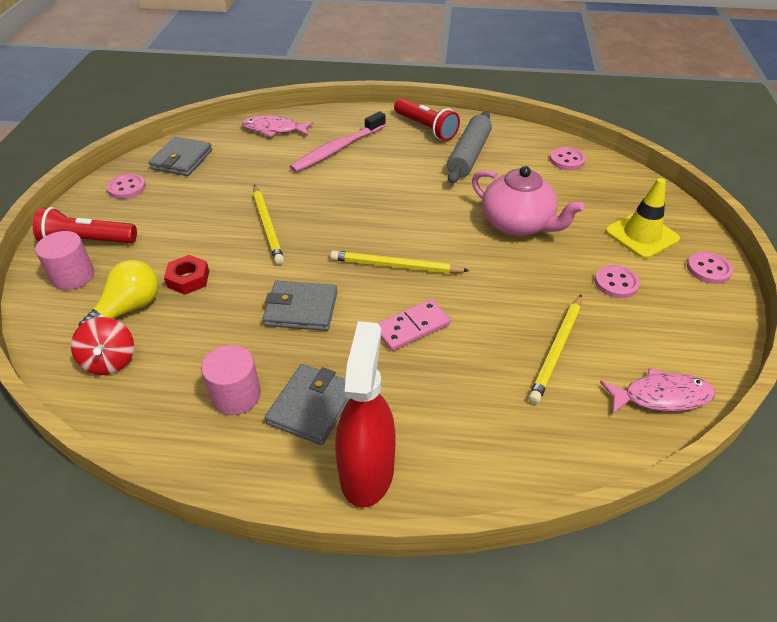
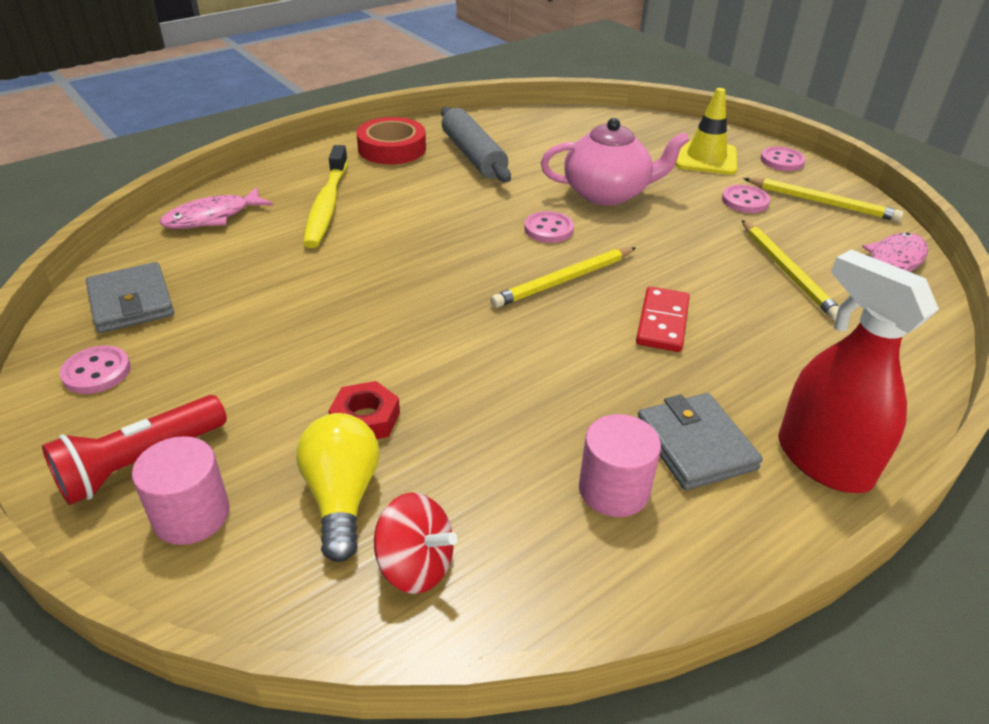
camera: 45 degrees left, 5 degrees down
(267, 226) = (370, 315): yellow pencil -> yellow pencil (822, 203)
(301, 309) = (541, 369): grey wallet -> none
(337, 149) = (327, 205): pink toothbrush -> yellow toothbrush
(412, 327) = (662, 322): pink domino -> red domino
(426, 128) = (392, 148): red flashlight -> red tape
(567, 160) = (563, 125): pink button -> pink button (548, 229)

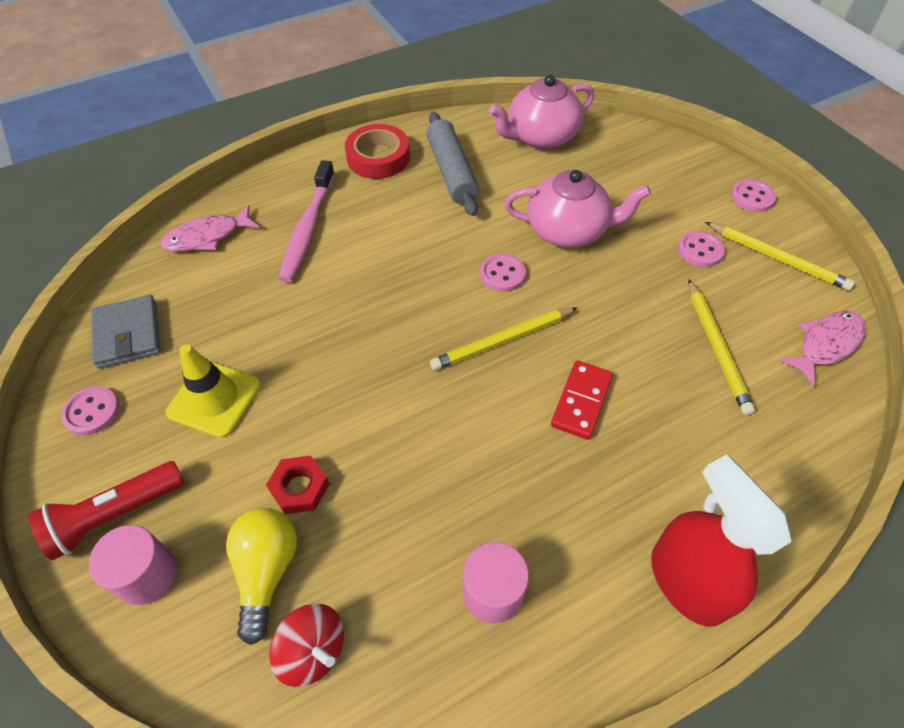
camera: 10 degrees right, 15 degrees up
(327, 205) = (308, 229): yellow toothbrush -> pink toothbrush
(558, 127) = (540, 137): none -> pink teapot
(695, 445) = (575, 550): grey wallet -> none
(706, 158) = (676, 189): yellow traffic cone -> yellow traffic cone (214, 399)

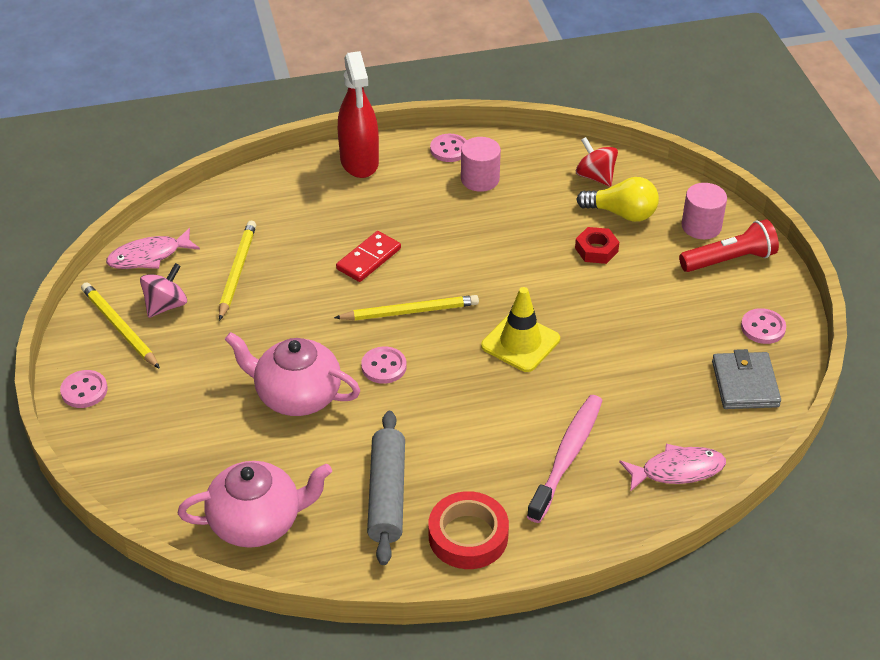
camera: 165 degrees left, 10 degrees down
(214, 399) = (661, 317): yellow traffic cone -> yellow traffic cone (520, 342)
(266, 571) = (622, 213): yellow light bulb -> yellow light bulb turned 90 degrees counterclockwise
(700, 250) = (184, 349): pink button -> pink button (449, 149)
(755, 290) = (166, 305): none -> pink spinning top

